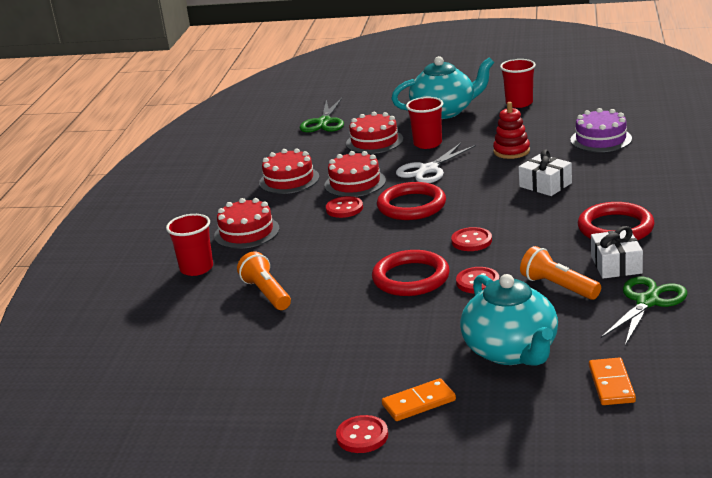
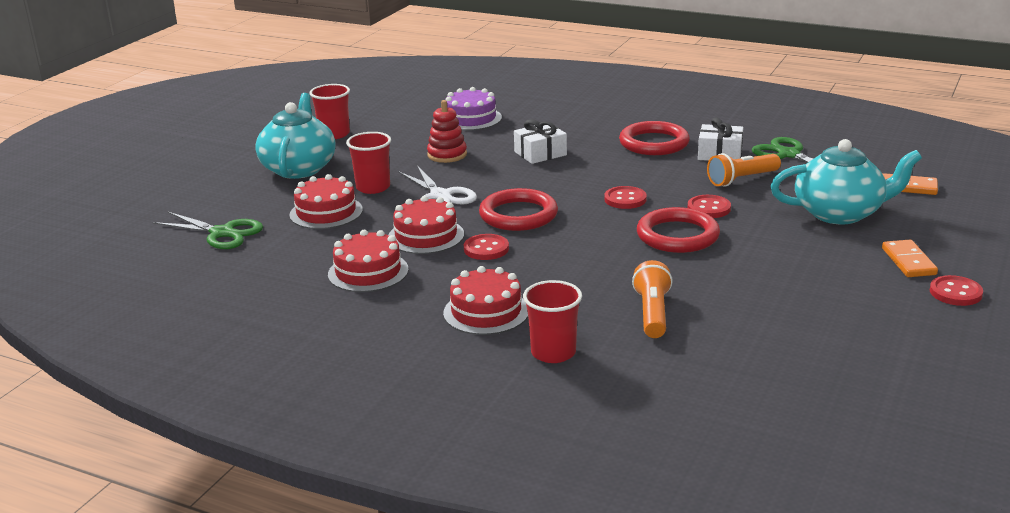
camera: 75 degrees left, 0 degrees up
(266, 293) = (652, 313): orange flashlight -> orange flashlight turned 105 degrees clockwise

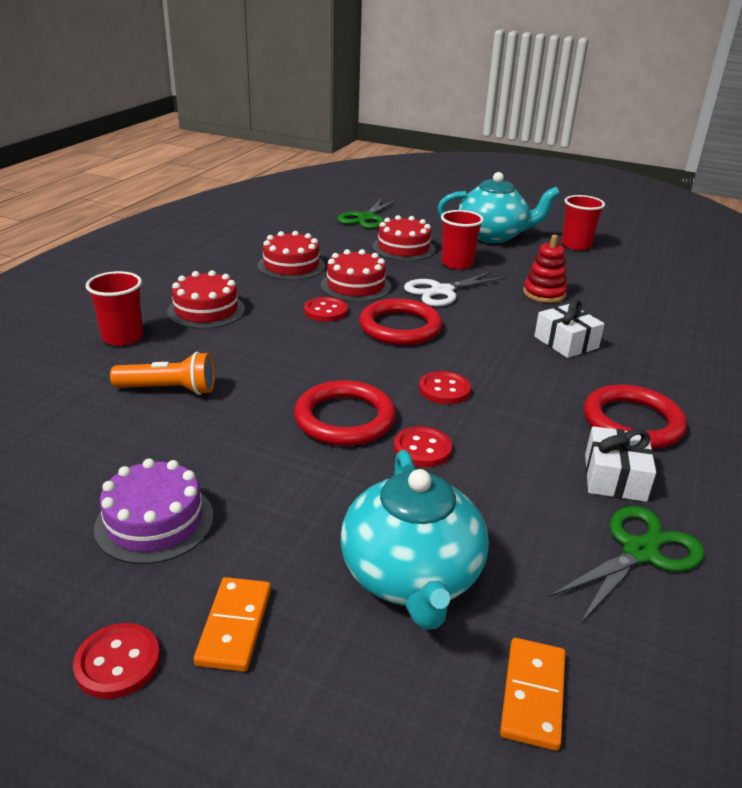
camera: 85 degrees right, 5 degrees up
(471, 118) = (653, 305): purple cake -> purple cake (154, 522)
(741, 179) = (523, 488): orange flashlight -> none
(908, 261) = (234, 626): orange domino -> orange domino turned 75 degrees counterclockwise

